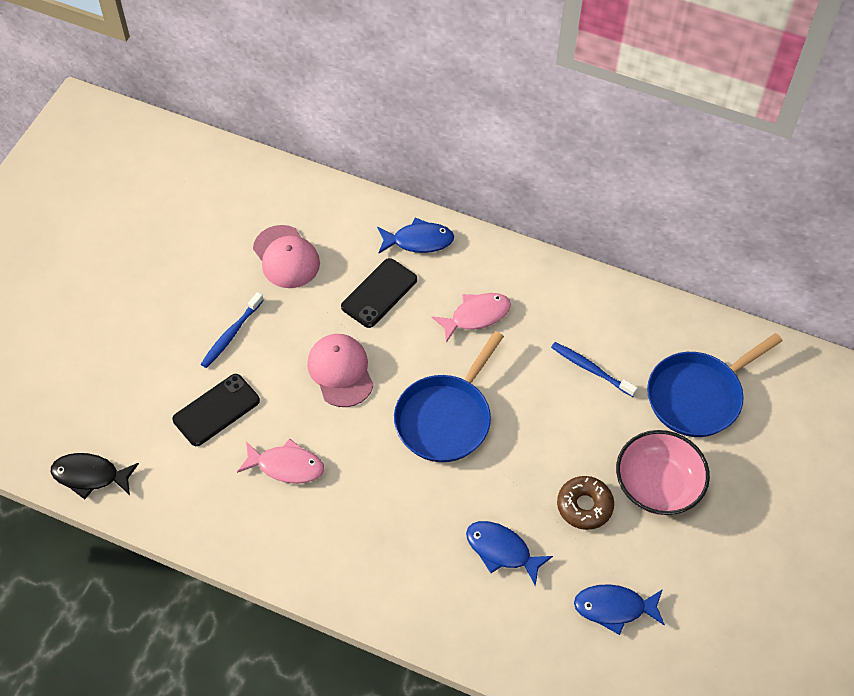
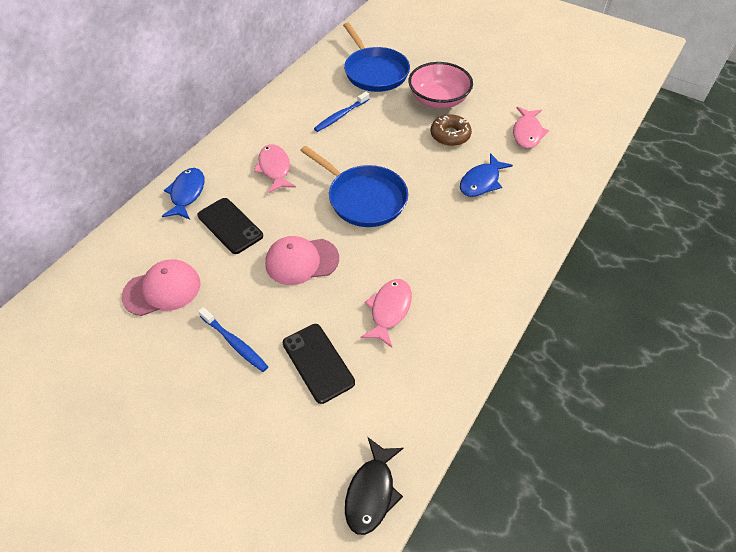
camera: 80 degrees left, 5 degrees down
(614, 608) = (527, 133): blue fish -> pink fish

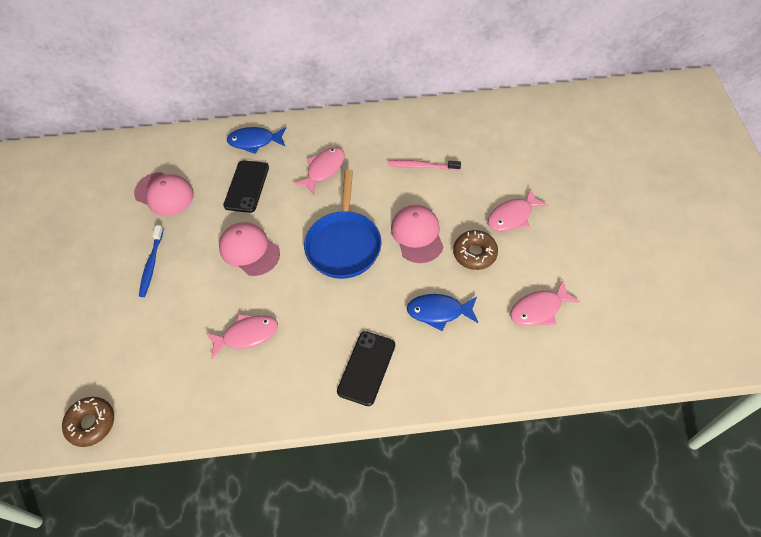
camera: 55 degrees right, 5 degrees up
(187, 194) = (254, 141): blue fish -> blue fish turned 150 degrees counterclockwise
(318, 362) = (169, 323): black phone -> black phone (366, 368)
(340, 116) = (421, 166): blue toothbrush -> pink toothbrush
(371, 492) = (91, 423): black fish -> brown donut
(374, 72) = (500, 150): blue pan -> none
(401, 154) = (417, 235): none -> pink cap
(438, 100) = (512, 216): pink bowl -> pink fish

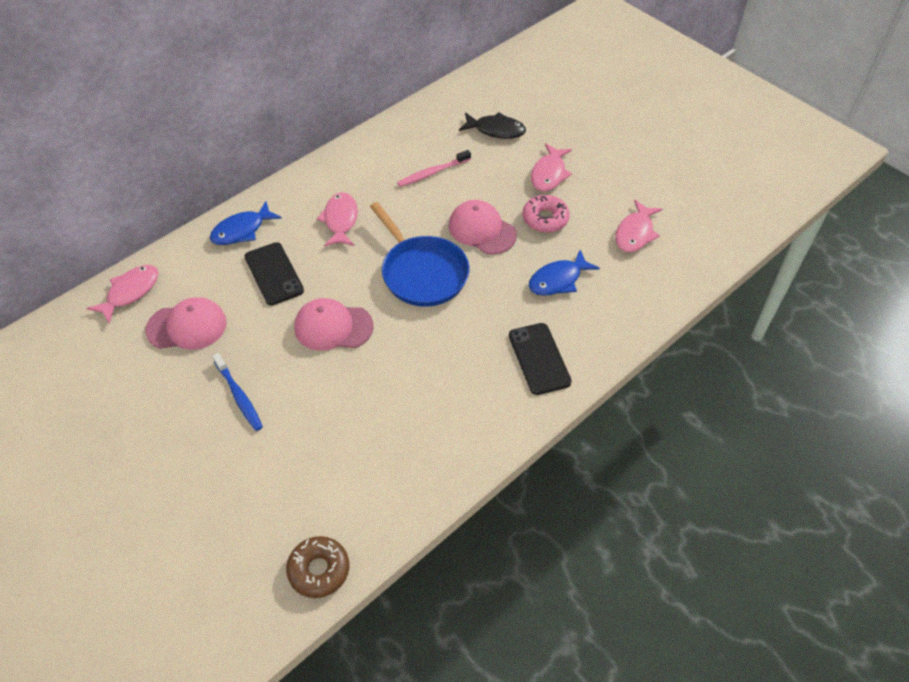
camera: 40 degrees left, 5 degrees down
(247, 335) = (403, 398): pink fish -> pink fish (130, 292)
(474, 253) = (545, 219): brown donut -> pink donut
(502, 155) = (496, 130): none -> black fish

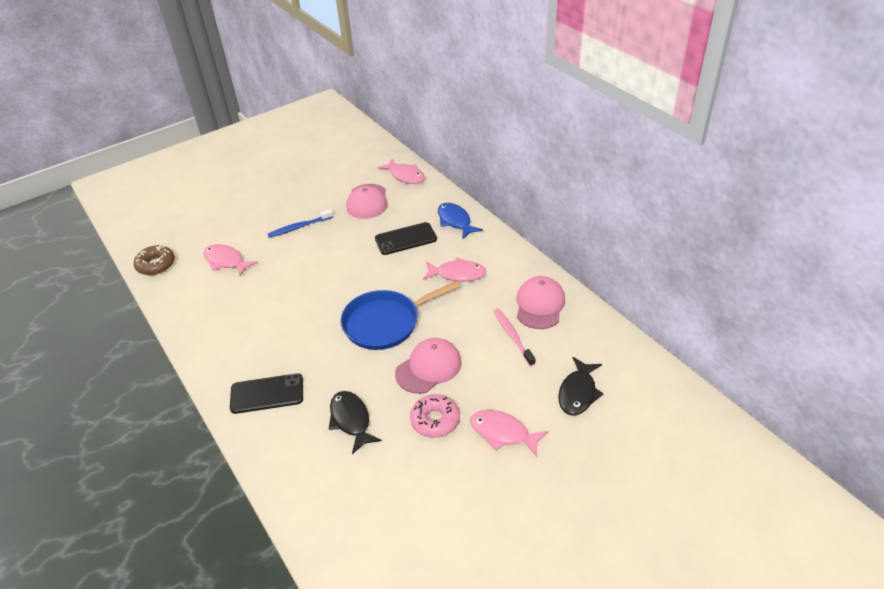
camera: 100 degrees right, 10 degrees down
(333, 327) = (343, 270): pink cap -> pink cap (540, 305)
(558, 280) = (351, 420): blue fish -> black fish
(635, 233) = (399, 502): pink fish -> pink fish (226, 261)

